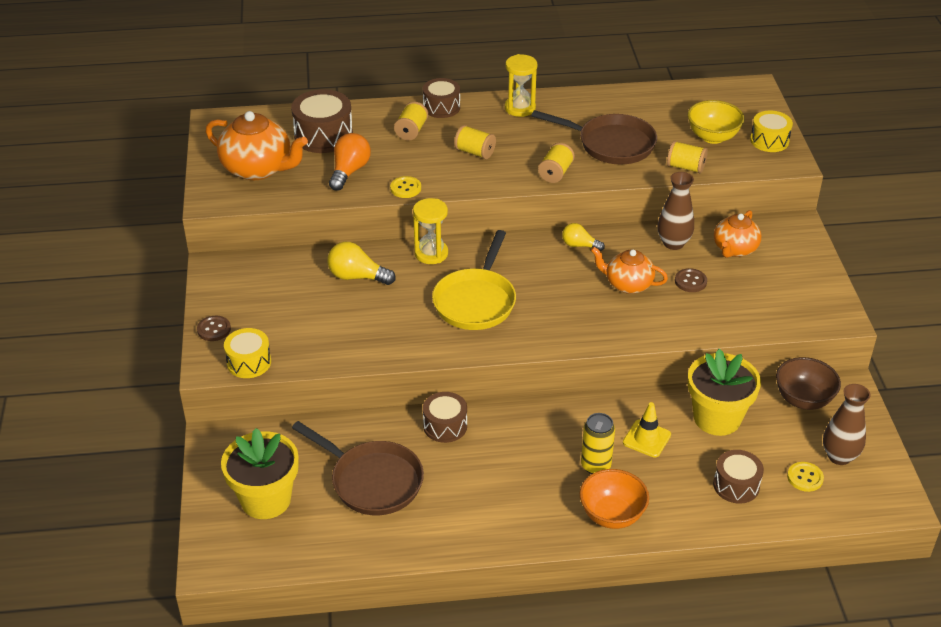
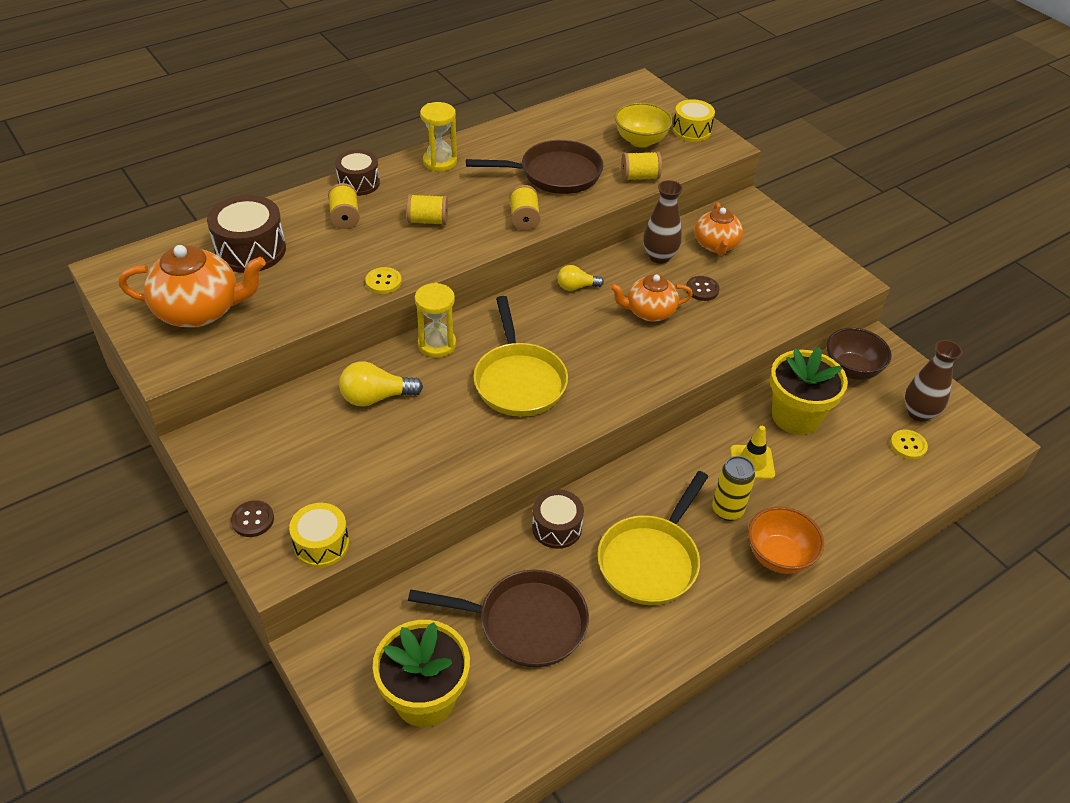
camera: 30 degrees left, 5 degrees up
(349, 171) = (308, 282): orange light bulb -> none
(502, 477) = (650, 560): none -> yellow pan
(736, 485) = (860, 477): brown drum -> none

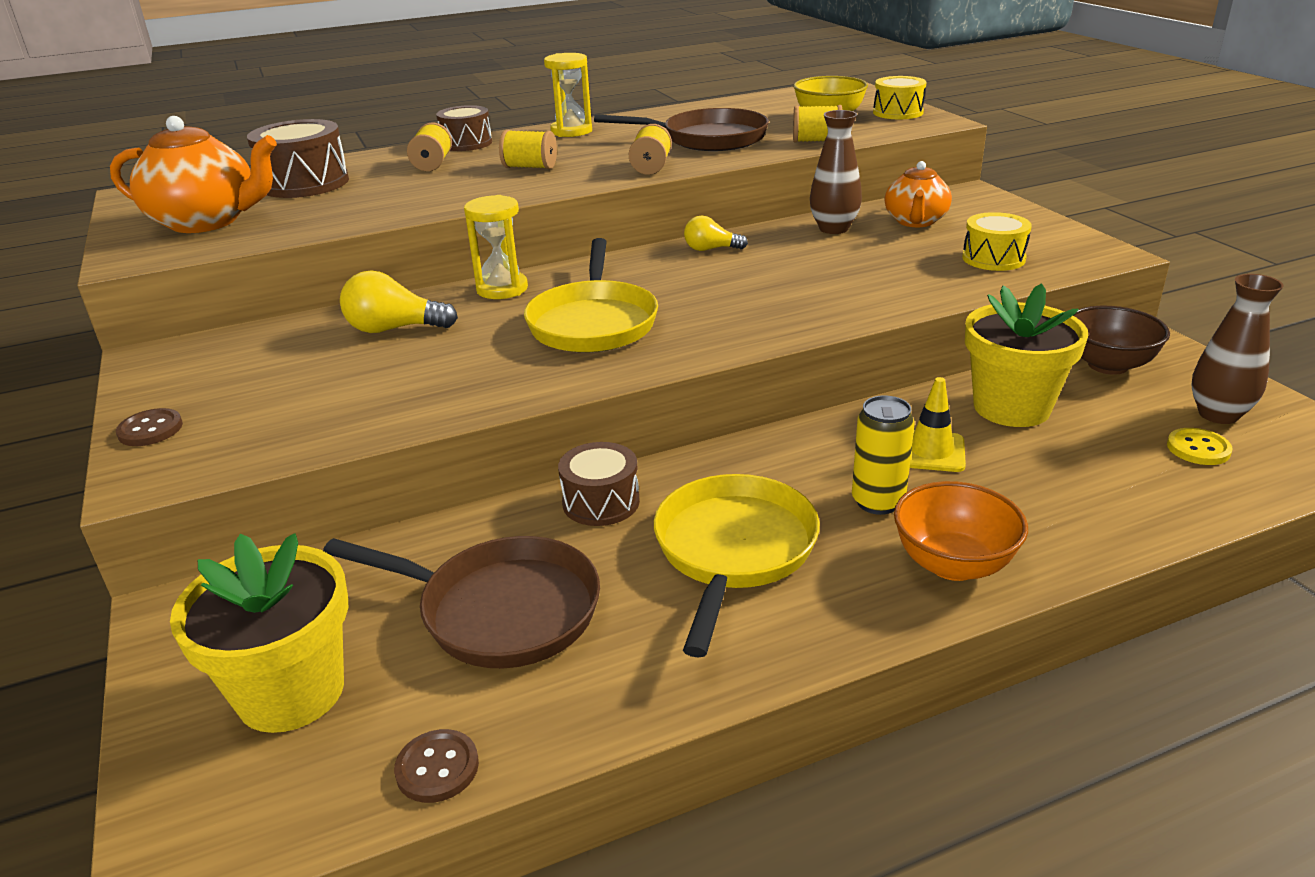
camera: 15 degrees right, 15 degrees down
(321, 544) = (221, 460): yellow drum -> yellow drum (993, 258)
(383, 282) = (443, 206): yellow button -> none
(649, 312) = (803, 271): orange teapot -> none
(650, 560) = (733, 551): yellow pan -> yellow pan turned 150 degrees clockwise
(702, 289) = (884, 255): brown button -> brown button (437, 768)

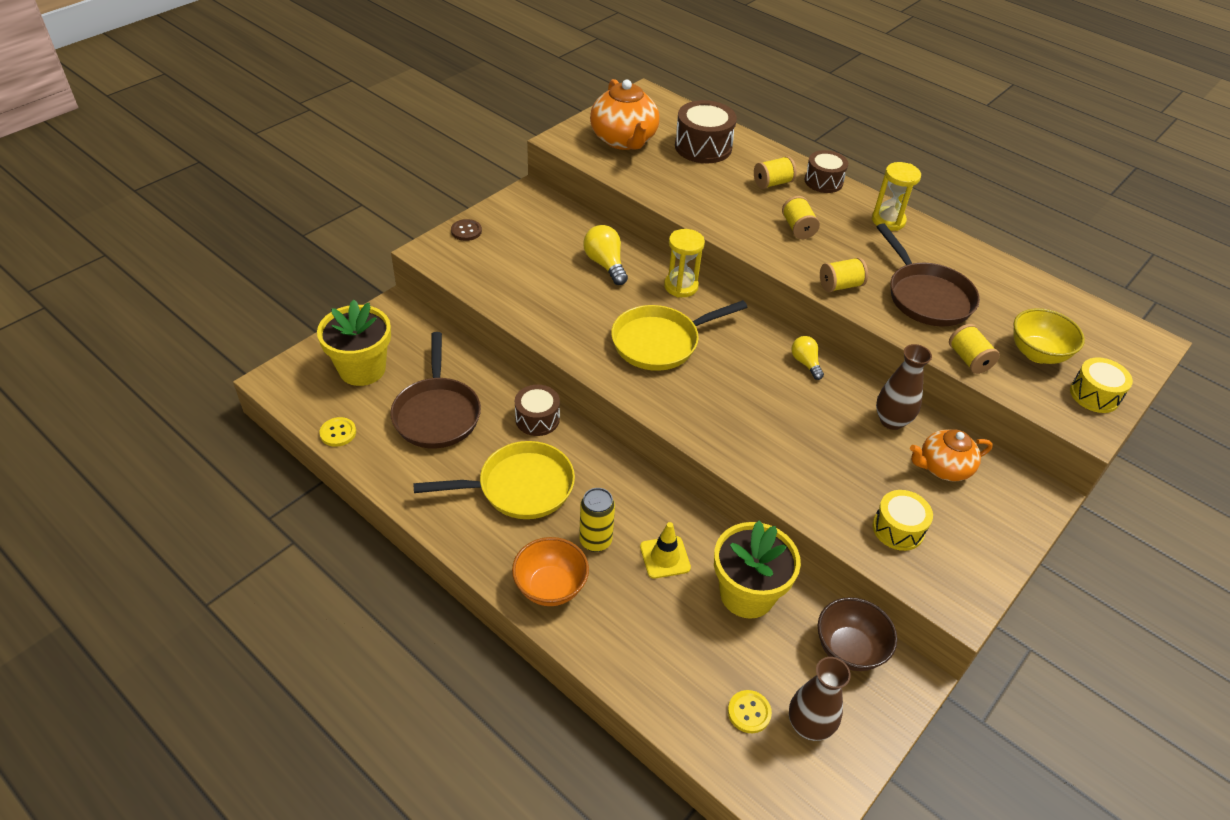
camera: 60 degrees right, 15 degrees up
(437, 768) = (338, 433): brown button -> yellow button

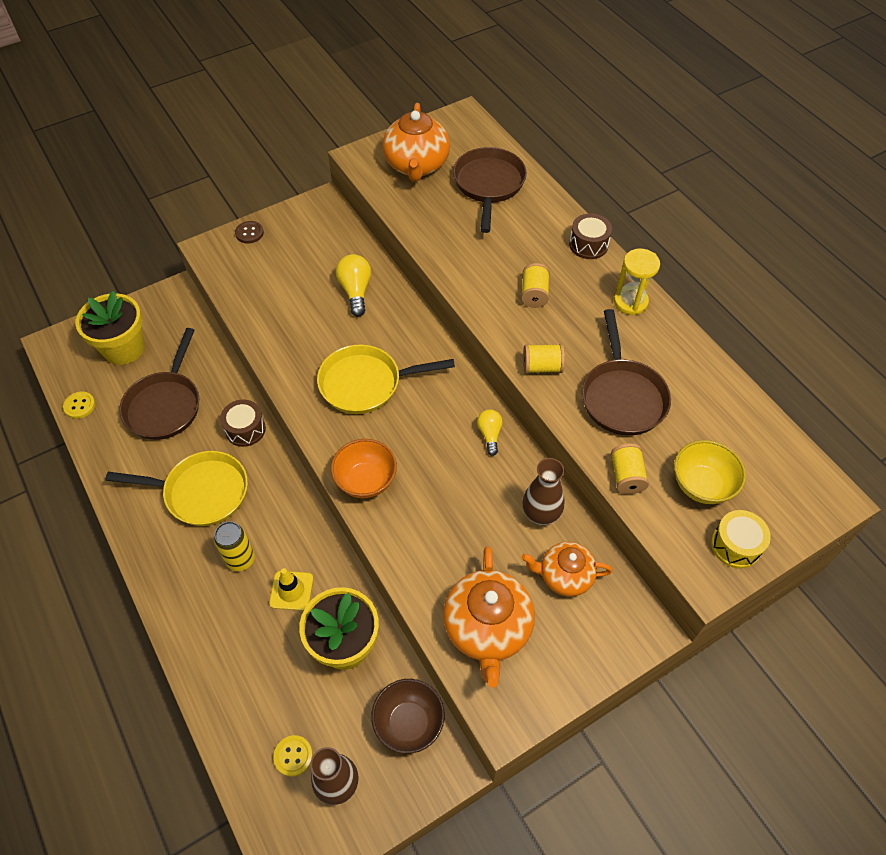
camera: 20 degrees right, 10 degrees up
(550, 587) = (184, 593): orange bowl -> orange bowl (366, 481)
(681, 286) = (413, 328): yellow hourglass -> none
(703, 147) = (489, 185): brown drum -> brown pan
(772, 183) = (536, 238): yellow spool -> none
(898, 529) = (487, 628): yellow drum -> orange teapot

